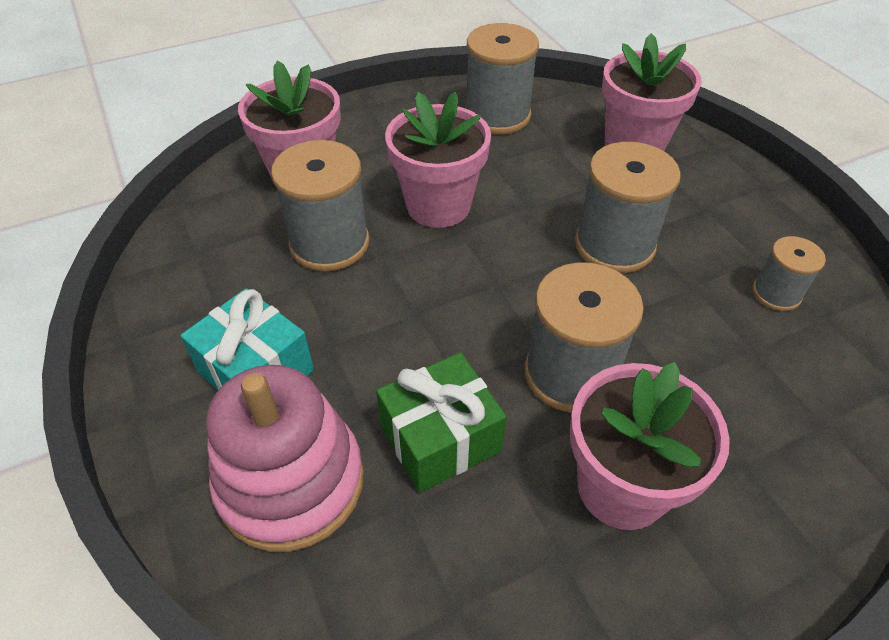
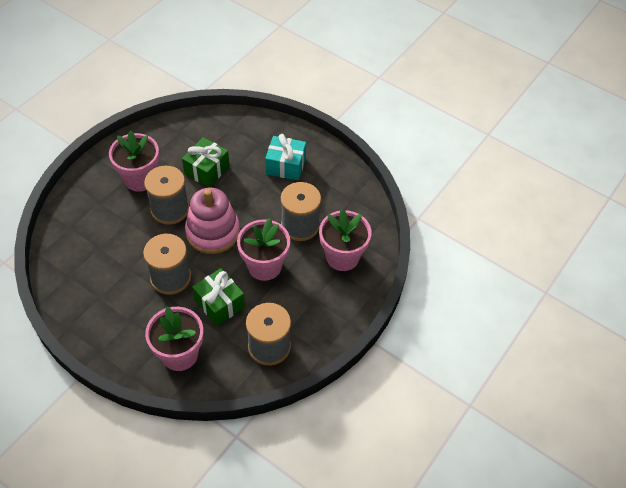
camera: 150 degrees right, 5 degrees up
(291, 482) = (247, 141): pink stacking toy -> pink stacking toy (213, 232)
(544, 182) = (219, 304): none -> green gift
(776, 293) = (90, 280): grey spool -> none

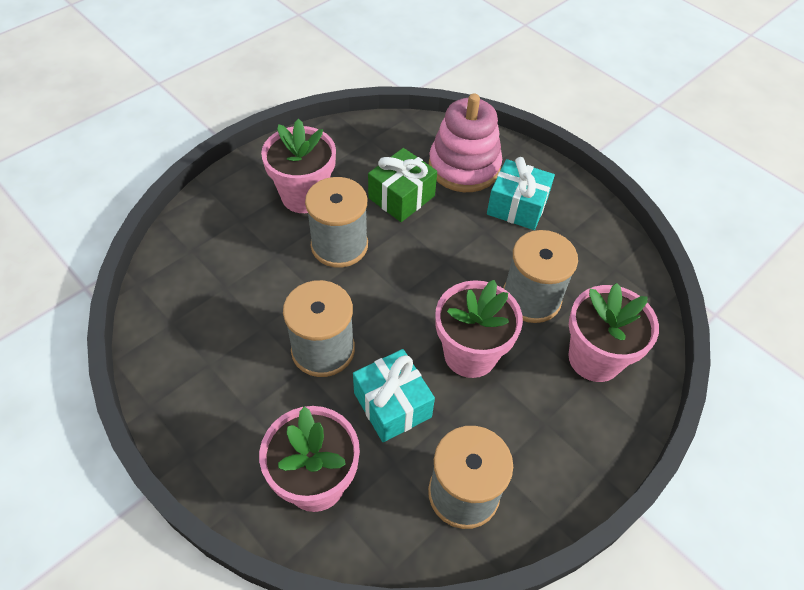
camera: 10 degrees right, 0 degrees up
(213, 232) = (397, 288): pink stacking toy -> pink stacking toy (464, 166)
(219, 304) = (392, 405): green gift -> turquoise gift

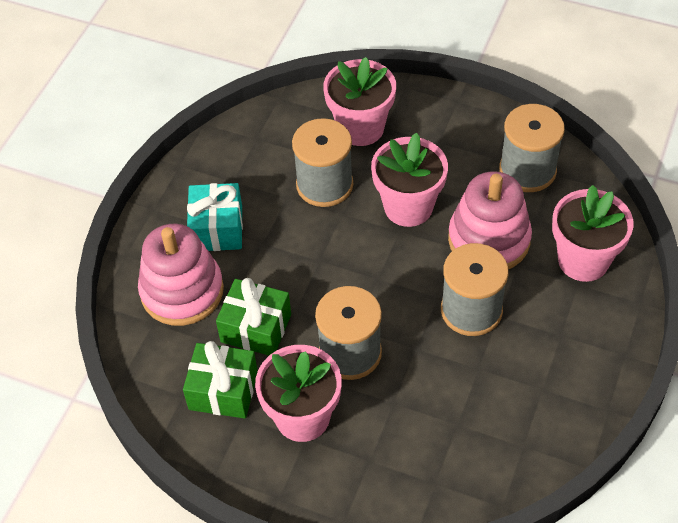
camera: 110 degrees left, 0 degrees up
(358, 161) = (223, 391): none -> green gift
(392, 405) = (489, 240): turquoise gift -> pink stacking toy

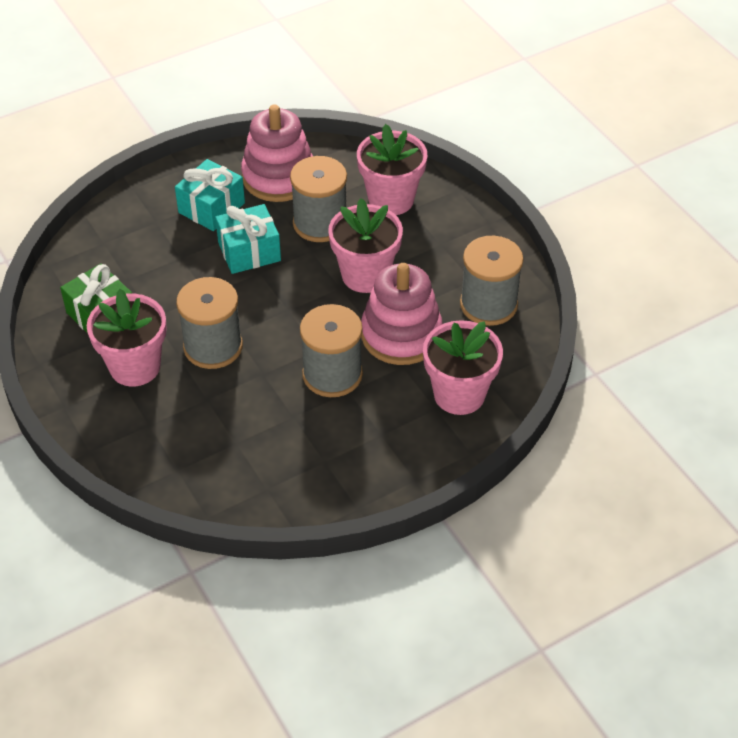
camera: 35 degrees right, 5 degrees down
(182, 291) = (143, 234): pink stacking toy -> pink stacking toy (278, 177)
(256, 328) = (166, 289): green gift -> none
(291, 247) = (249, 251): none -> turquoise gift

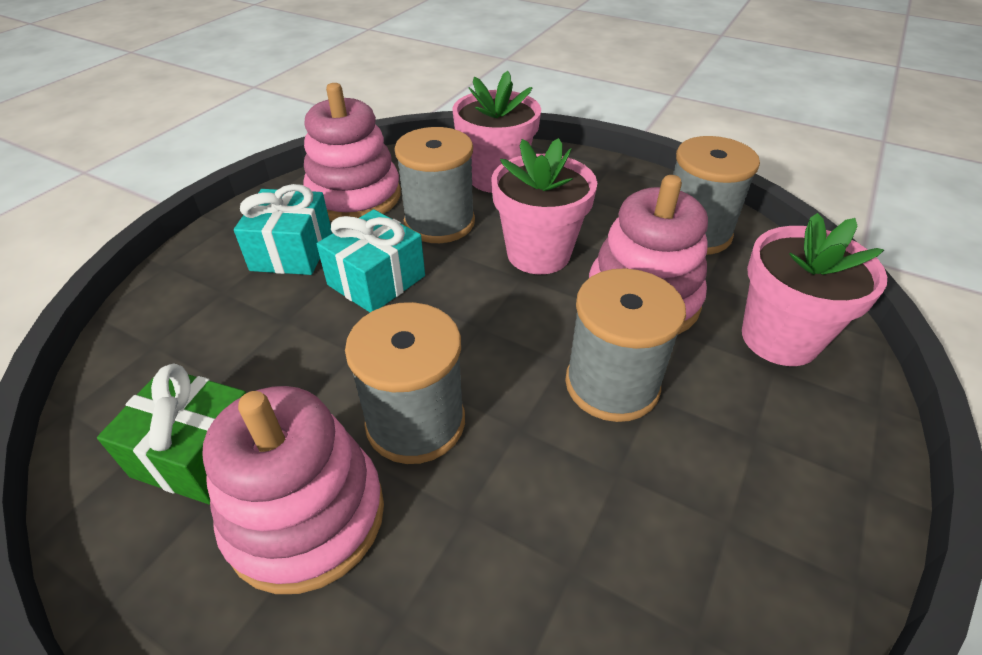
camera: 30 degrees left, 5 degrees down
(135, 367) = (306, 516): pink flower pot -> pink stacking toy

